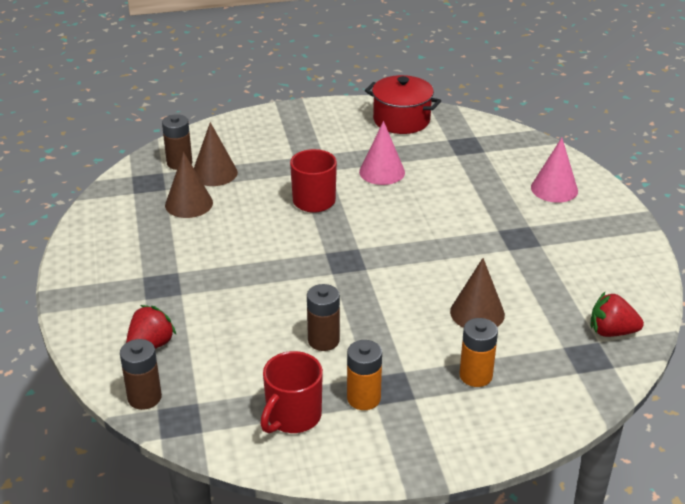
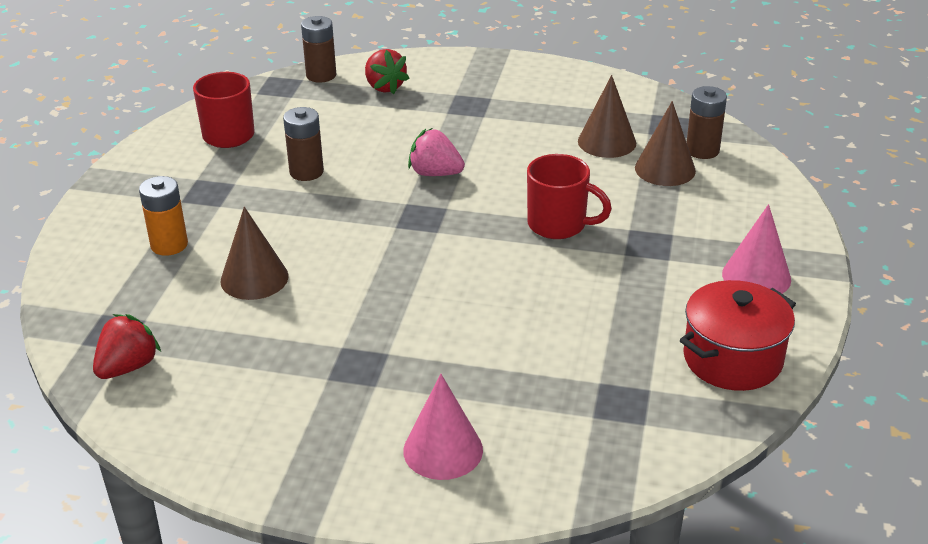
camera: 115 degrees right, 0 degrees up
(282, 271) = (435, 173): none -> pink strawberry
(363, 398) = (210, 174): orange battery -> none
(382, 172) = (592, 296): pink cone -> pink cone (756, 276)

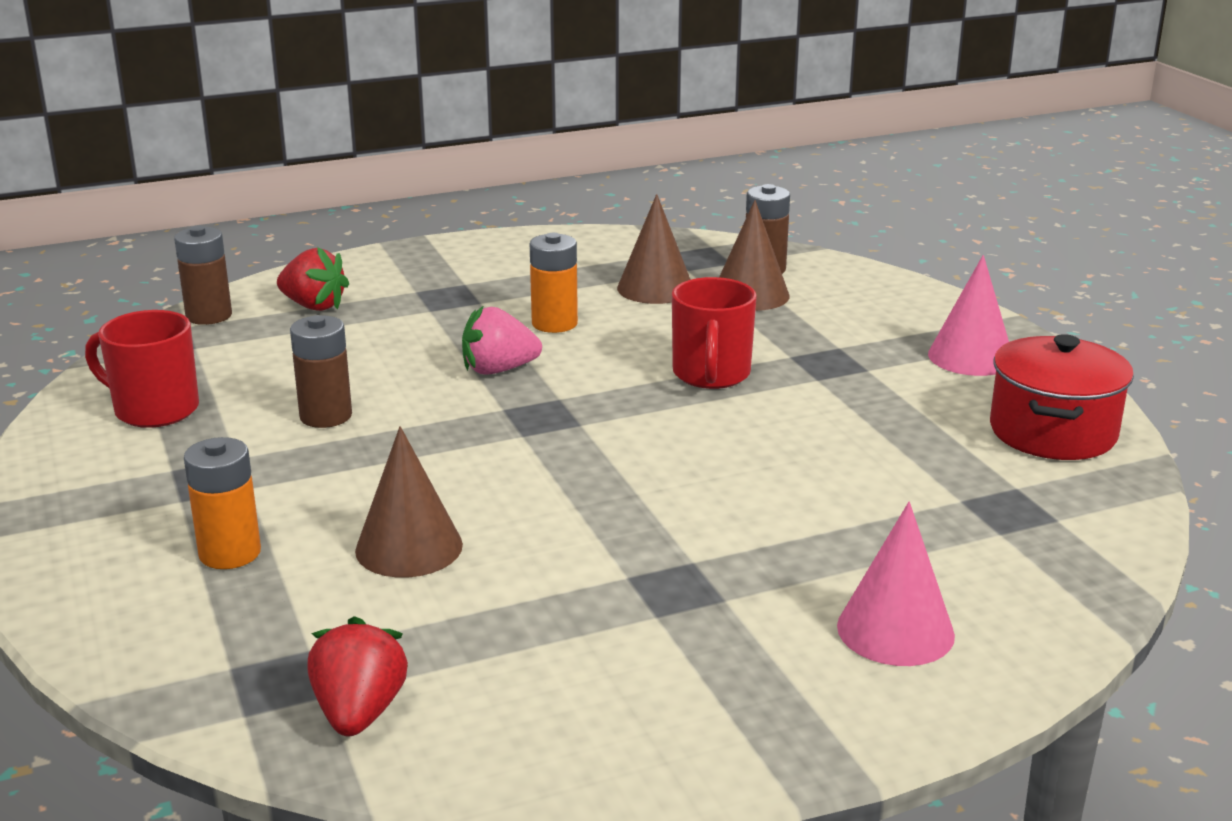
camera: 35 degrees left, 10 degrees down
(509, 149) = (554, 323): none -> orange battery
(559, 225) = (711, 375): red mug -> red mug turned 105 degrees clockwise

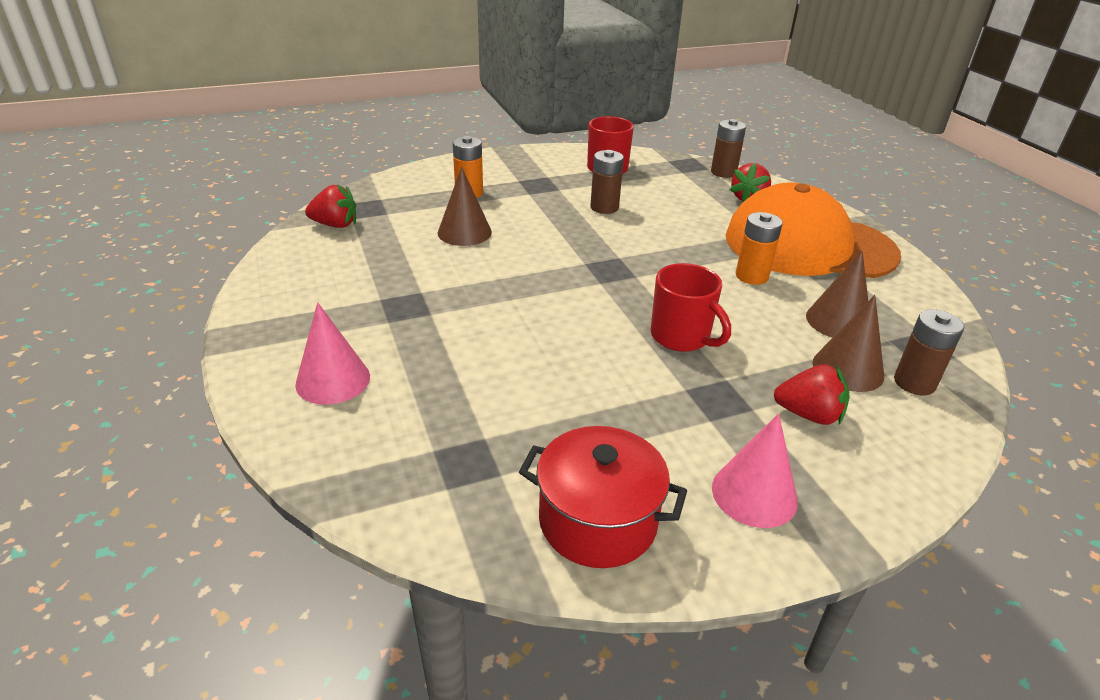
camera: 90 degrees right, 10 degrees up
(469, 283) = (809, 245): none -> orange cap
(498, 370) = (672, 255): pink strawberry -> none
(711, 375) = (681, 337): red mug -> red mug turned 135 degrees counterclockwise
(838, 321) = (808, 415): none -> red strawberry

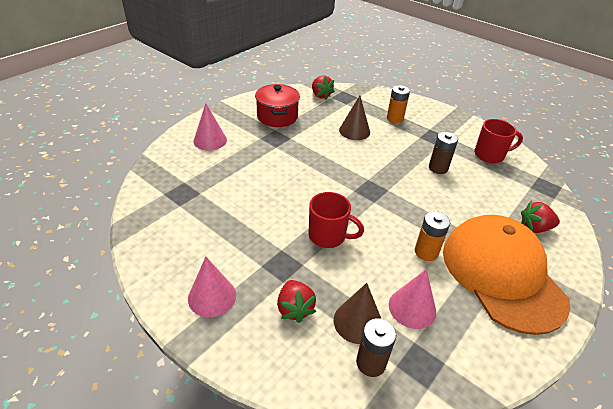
camera: 60 degrees right, 5 degrees up
(597, 521) = (165, 244): red pot -> red pot (277, 117)
(681, 337) = (328, 236): red mug -> red mug turned 90 degrees counterclockwise
(723, 172) = (558, 207): brown battery -> none
(838, 321) = (412, 308): brown cone -> pink cone

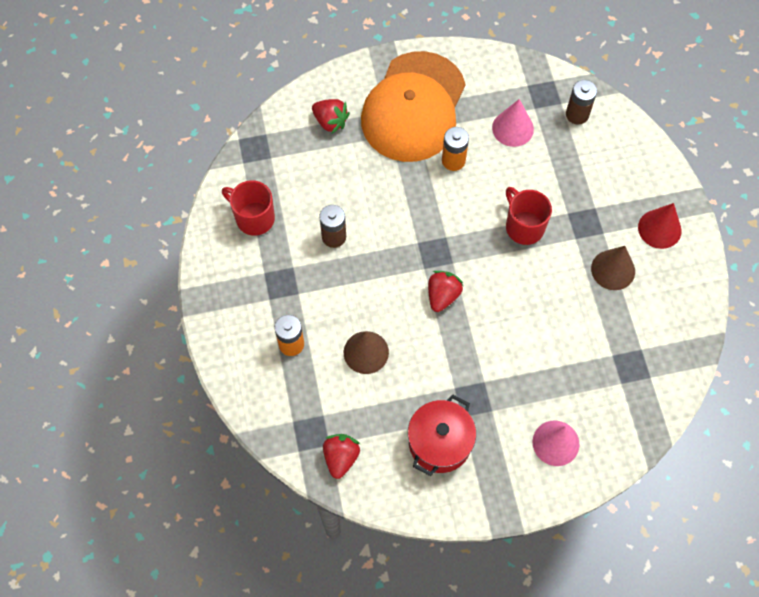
camera: 140 degrees left, 25 degrees up
(212, 296) = (659, 229): pink cone -> red cone
(295, 308) = (601, 181): red strawberry -> red strawberry (442, 295)
(357, 321) = (562, 144): brown cone -> brown cone (613, 270)

